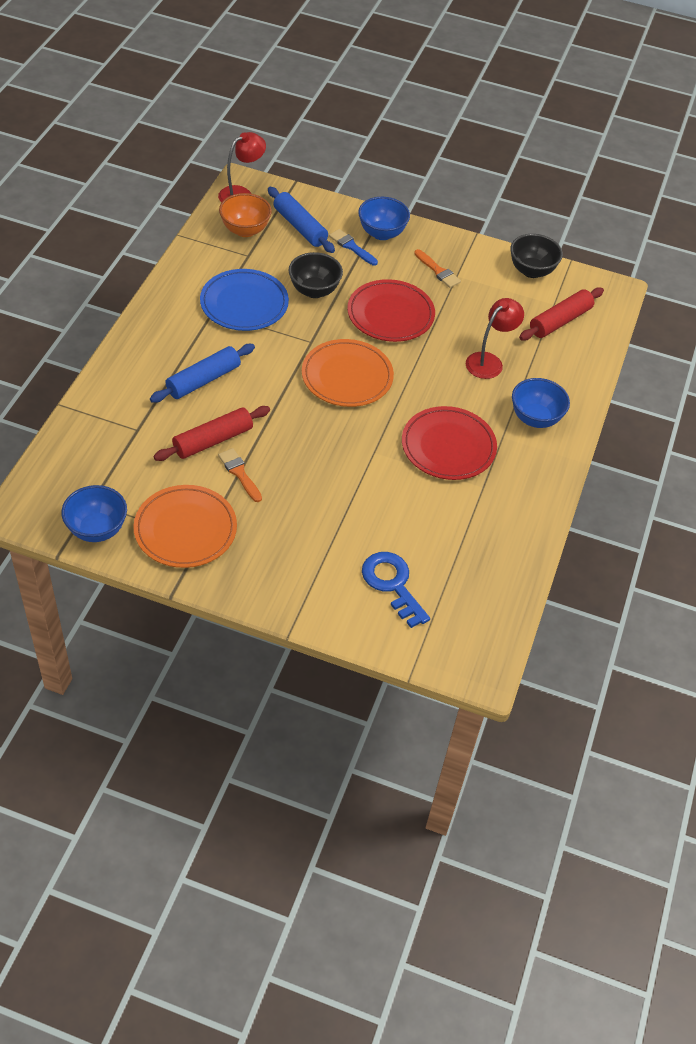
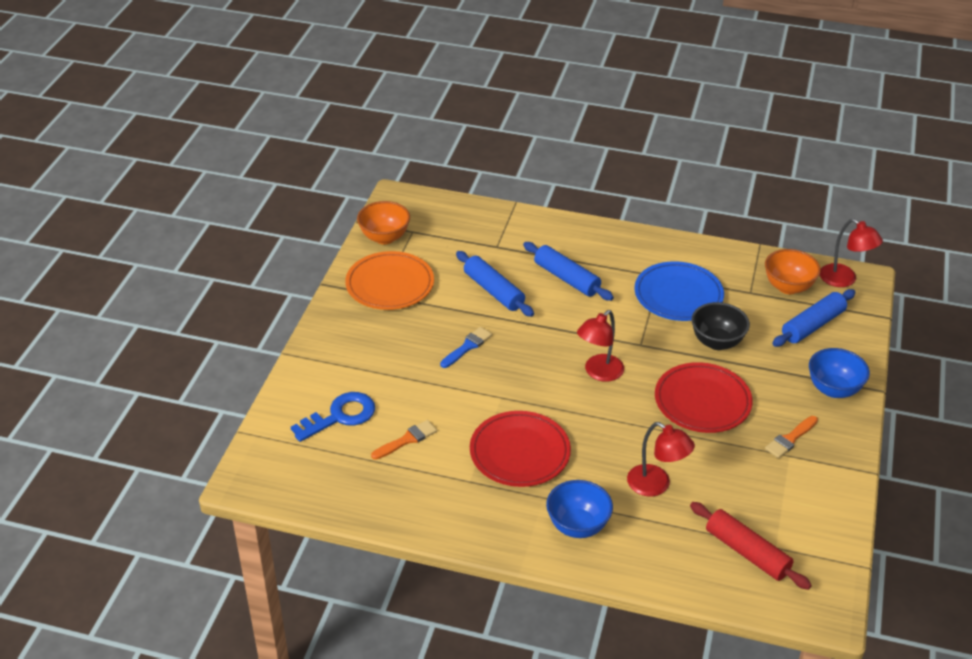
camera: 90 degrees right, 10 degrees down
(97, 529) = (384, 237): blue bowl -> orange bowl
(213, 440) = (494, 291): red rolling pin -> blue rolling pin
(239, 473) = (458, 310): orange brush -> orange brush (407, 440)
(347, 376) = (599, 373): orange plate -> red lamp
(351, 247) = (799, 366): blue brush -> blue brush (467, 347)
(531, 271) = (828, 526): black bowl -> none

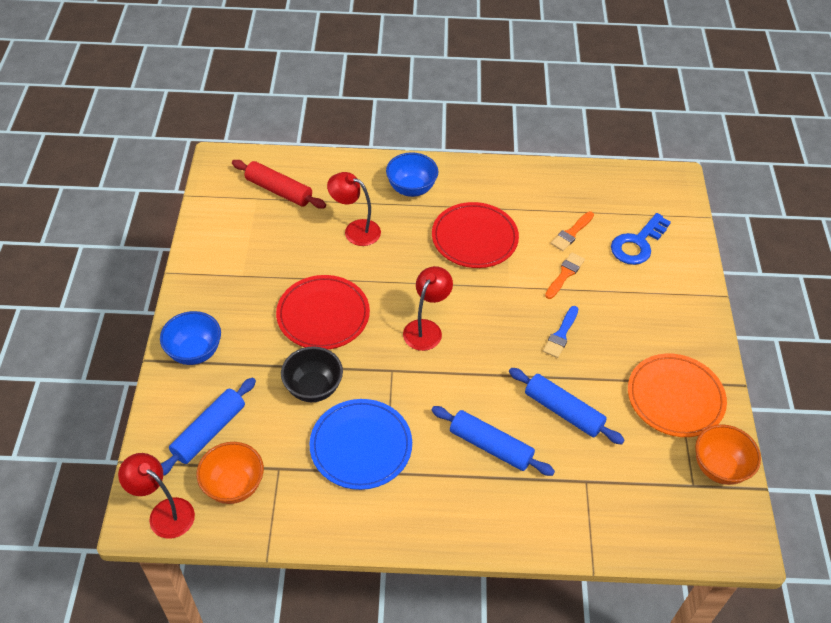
camera: 165 degrees right, 10 degrees up
(790, 439) = (241, 291): orange brush -> orange brush (565, 274)

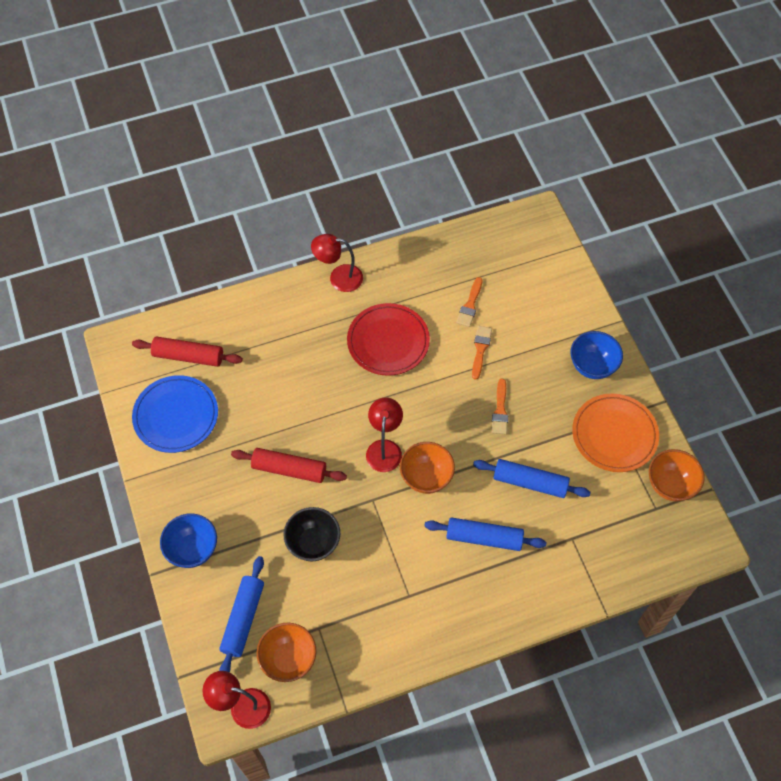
camera: 20 degrees left, 10 degrees up
(323, 315) = (289, 469): red plate -> red rolling pin
(355, 230) = (278, 372): red lamp -> red lamp (339, 278)
(361, 446) = (378, 580): blue plate -> blue plate (176, 416)
(411, 189) = (310, 310): blue bowl -> blue bowl (592, 366)
(456, 369) = (426, 477): none -> orange bowl
(561, 334) = (500, 410): blue brush -> orange brush
(637, 244) = (530, 295): blue key -> none

